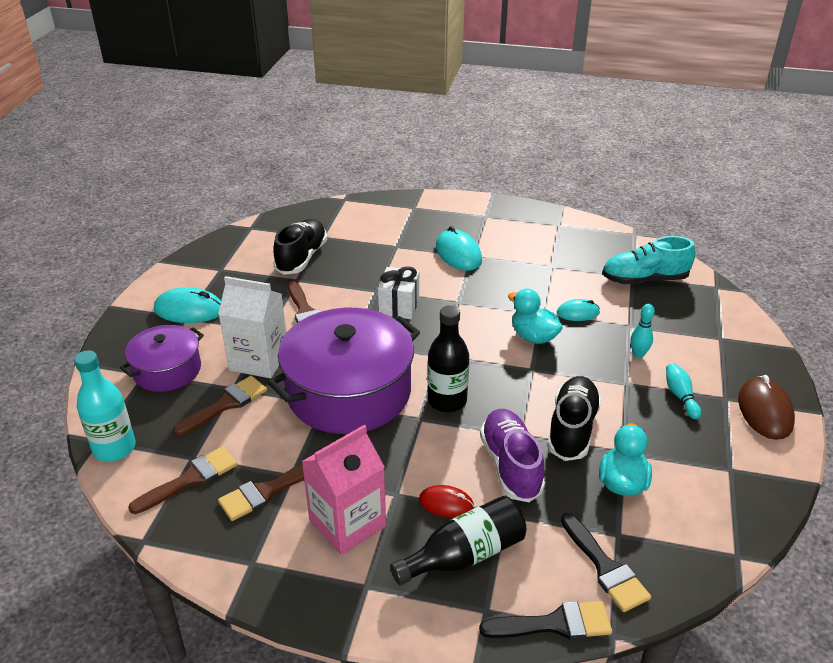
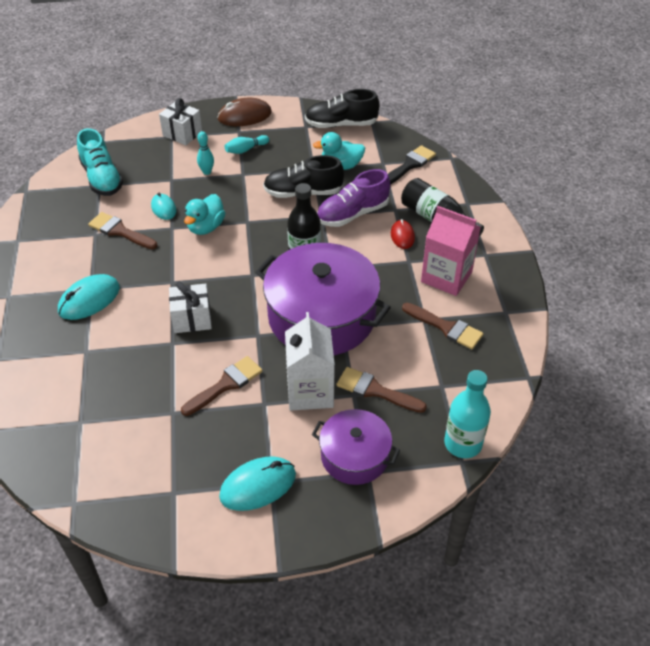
camera: 110 degrees left, 10 degrees up
(189, 310) = (258, 485): turquoise mouse -> turquoise mouse turned 75 degrees clockwise
(191, 479) = (462, 376): brown brush -> brown brush (120, 231)
(301, 258) = (129, 424): black shoe -> black shoe (341, 124)
(554, 624) = (458, 178): black brush -> none
(725, 348) = (182, 134): none -> white gift

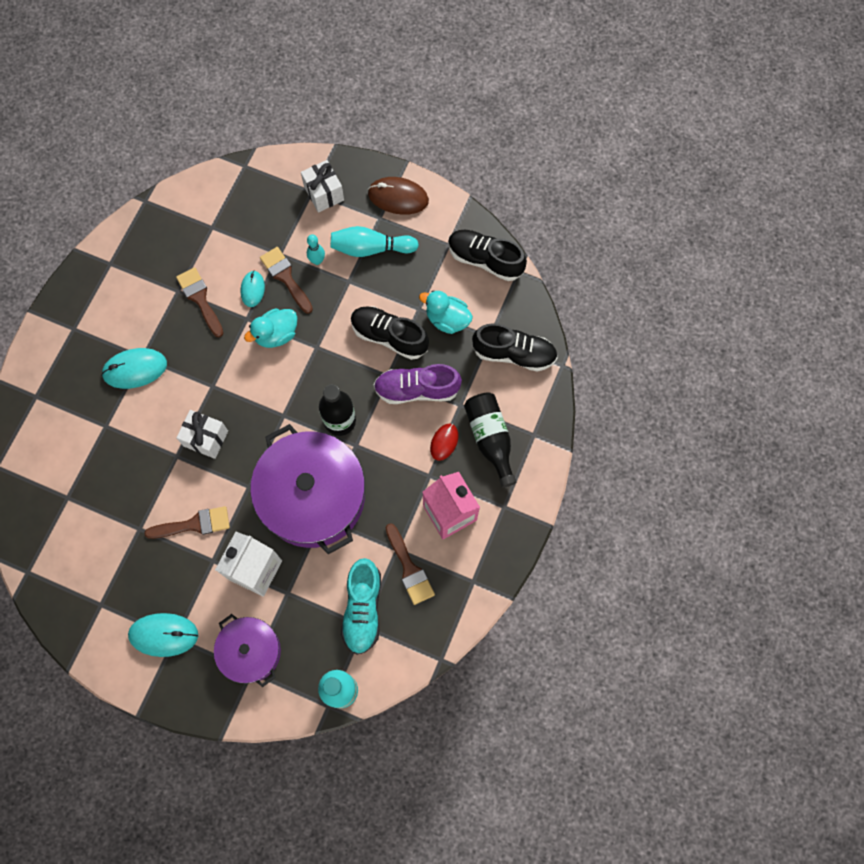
camera: 30 degrees right, 25 degrees up
(102, 178) = (219, 219): turquoise shoe -> turquoise shoe (363, 609)
(246, 149) = (371, 248): turquoise bowling pin -> turquoise bowling pin, size x1.68
(375, 390) = (307, 599): brown brush -> brown brush (285, 277)
(409, 165) = (514, 354): black brush -> black shoe

